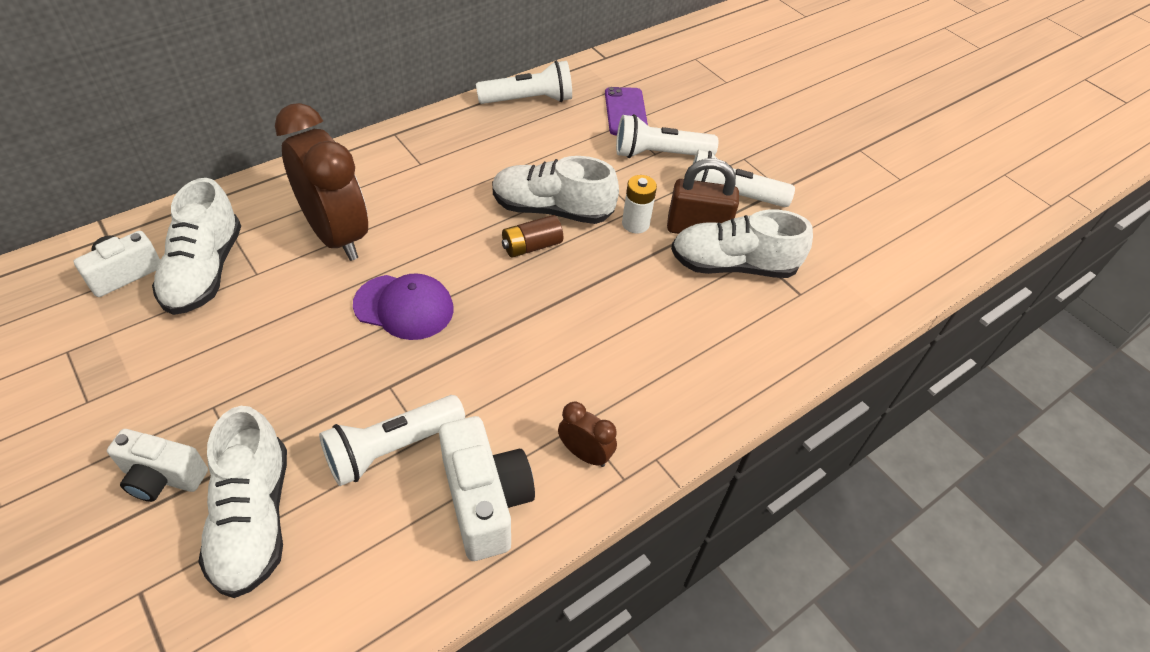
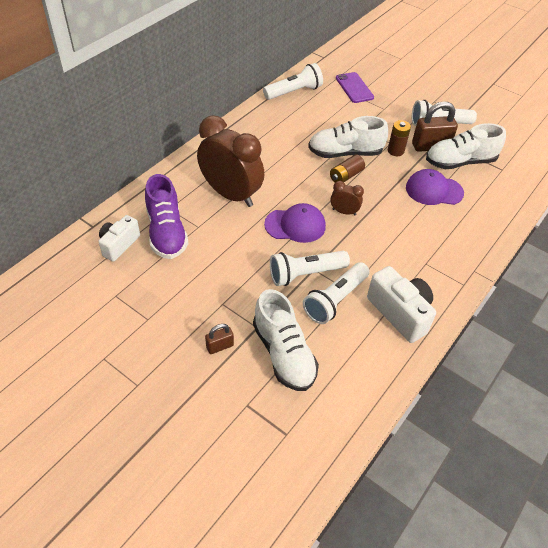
camera: 15 degrees left, 0 degrees up
(163, 477) = (220, 346): white camera -> brown padlock
(204, 271) = (166, 232): white shoe -> purple shoe
(584, 454) = (437, 277): brown clock -> brown clock (344, 212)
(635, 224) = (395, 151): white battery -> brown battery
(659, 154) = (387, 108): white flashlight -> white flashlight (305, 274)
(662, 302) = (434, 190): none -> purple cap

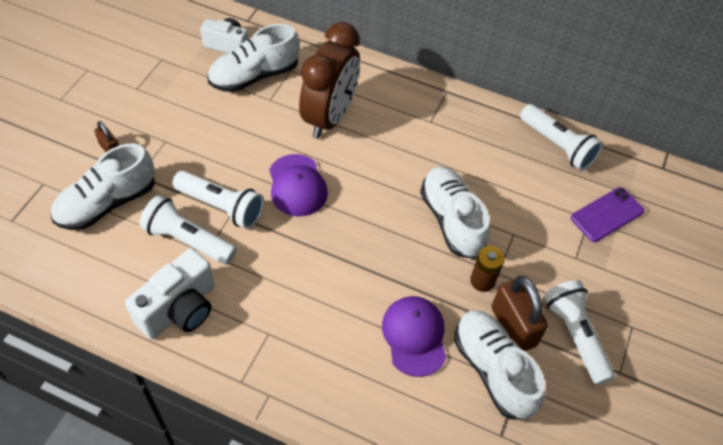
camera: 75 degrees right, 5 degrees up
(166, 232) = (254, 76): purple shoe -> white shoe
(305, 274) = (221, 206): white flashlight -> white flashlight turned 150 degrees clockwise
(344, 212) = (336, 232): brown clock -> none
(346, 176) = (405, 226): brown battery -> none

